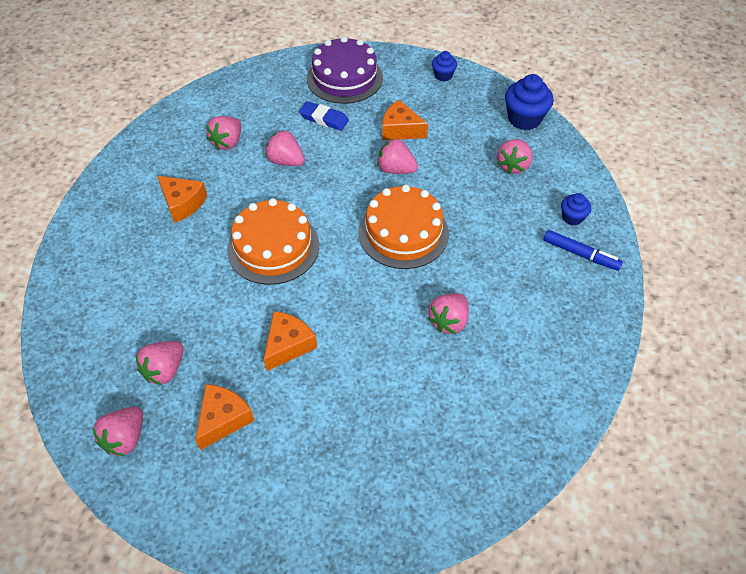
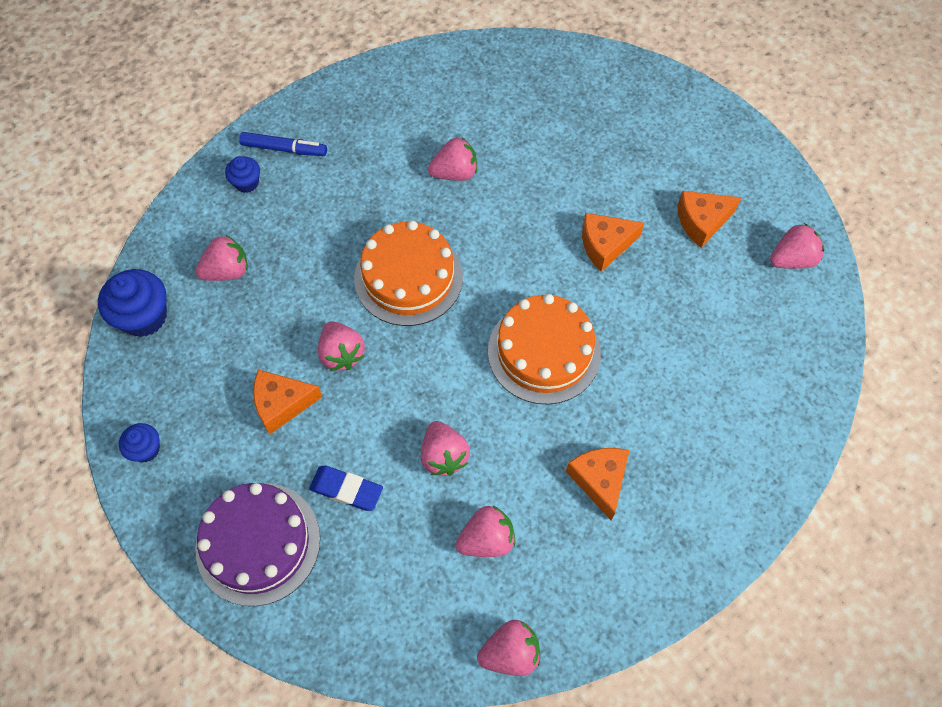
camera: 140 degrees left, 10 degrees up
(165, 370) = (727, 296): pink strawberry -> pink strawberry (510, 653)
(324, 119) = (346, 489): blue eraser -> blue eraser turned 45 degrees counterclockwise
(400, 130) = (282, 404): orange cheese -> orange cheese turned 105 degrees clockwise
(580, 254) = (284, 149): blue marker -> blue marker turned 120 degrees clockwise

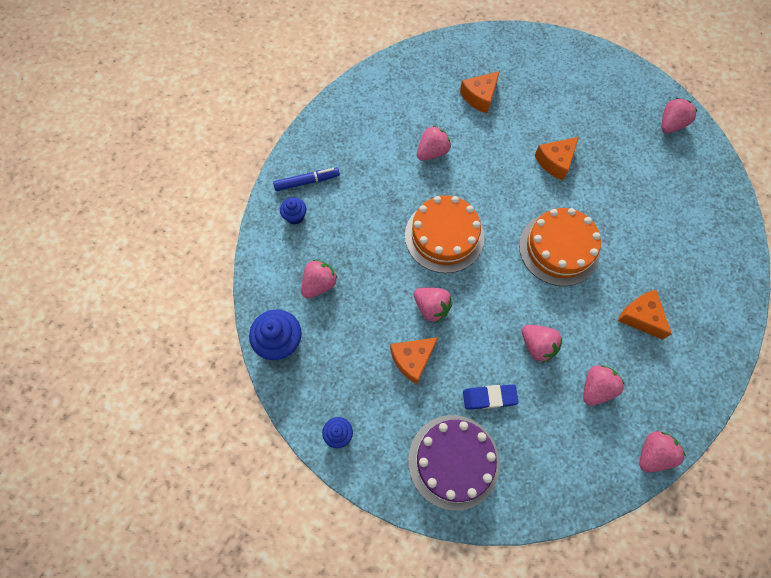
camera: 25 degrees left, 5 degrees up
(702, 222) = (604, 122): orange cheese -> orange cheese (480, 97)

